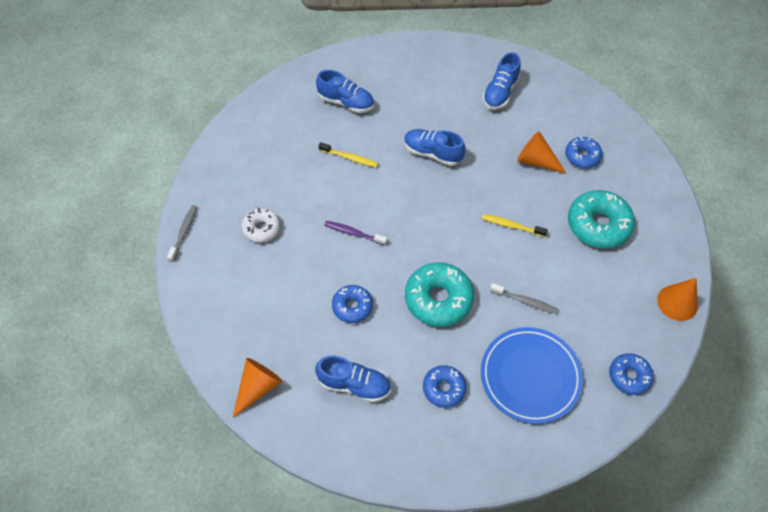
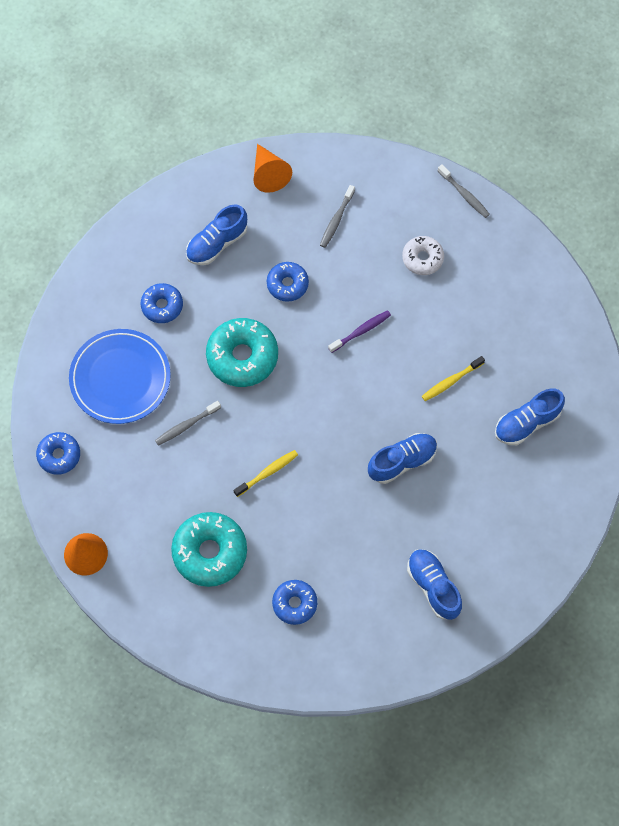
camera: 125 degrees right, 10 degrees up
(268, 307) = (336, 220): none -> grey toothbrush
(536, 161) = (322, 554): orange cone -> none

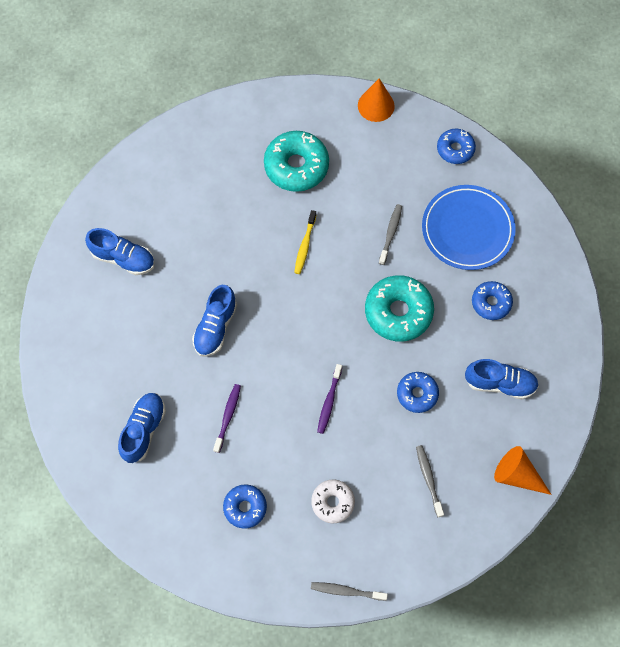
camera: 140 degrees right, 0 degrees up
(217, 243) = (500, 383): blue shoe -> blue shoe turned 90 degrees clockwise
(294, 603) = (210, 177): blue donut -> blue donut (245, 507)
(451, 381) = (228, 416): yellow toothbrush -> purple toothbrush

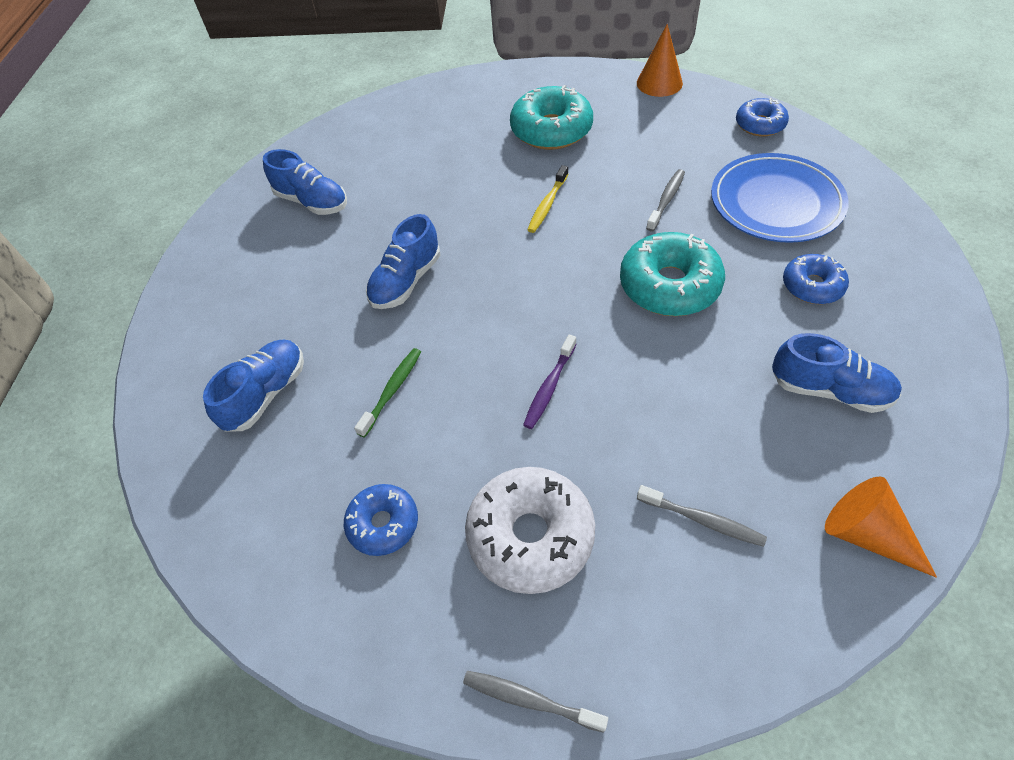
camera: 15 degrees right, 15 degrees down
(228, 416) = (392, 390): purple toothbrush -> green toothbrush
(332, 502) = (530, 536): white donut -> white donut, size x1.69
(417, 394) = (690, 391): blue donut -> none
(428, 479) = (703, 520): grey toothbrush -> grey toothbrush turned 120 degrees clockwise

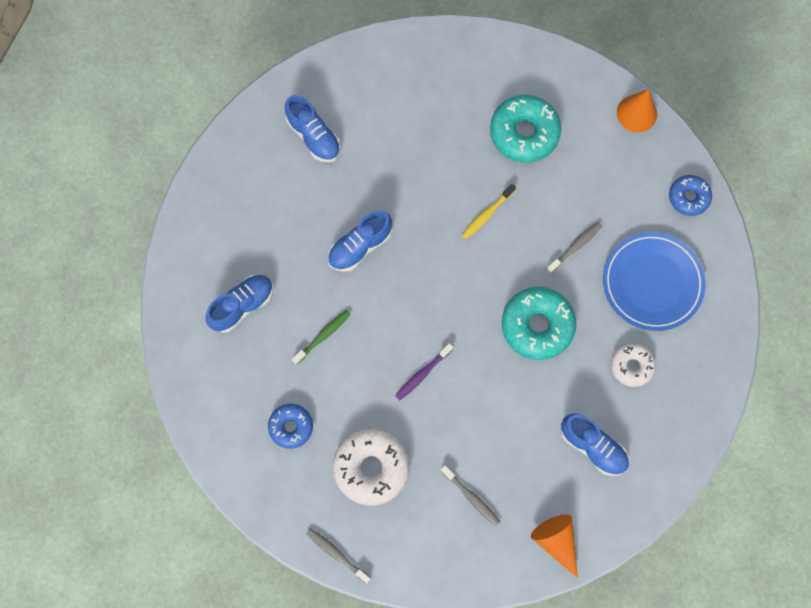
camera: 15 degrees right, 20 degrees up
(812, 286) = (631, 366): blue donut -> white donut

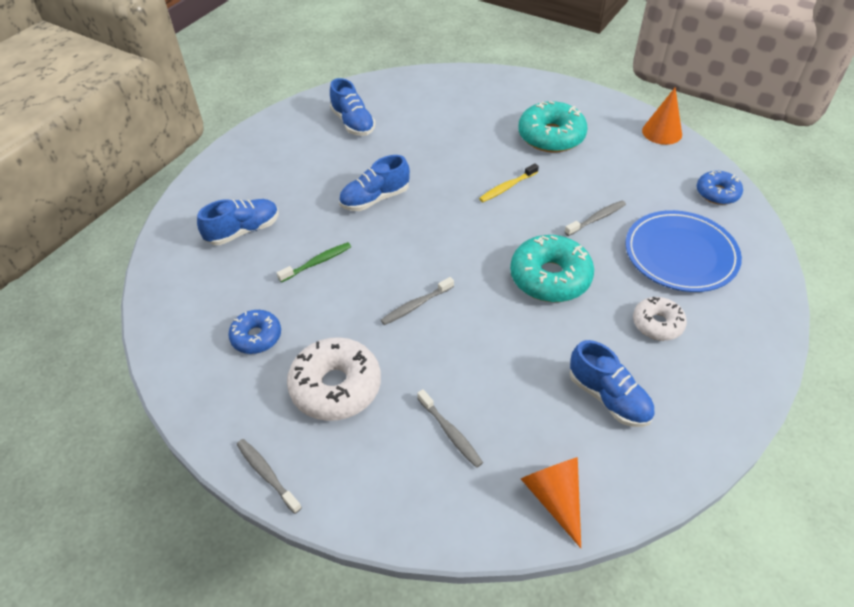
camera: 10 degrees right, 25 degrees down
(422, 374) = (416, 305): purple toothbrush -> grey toothbrush

